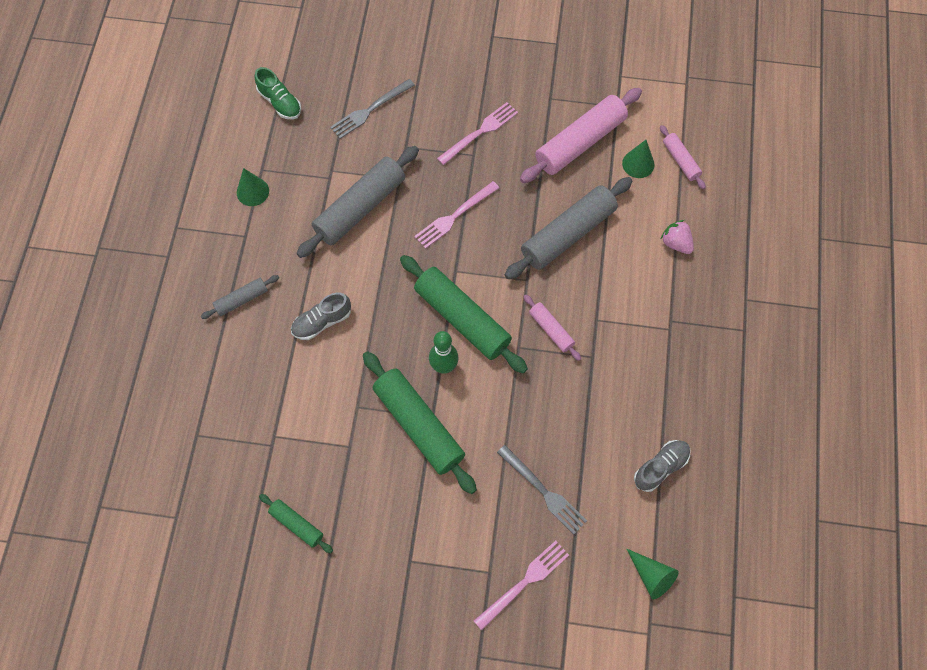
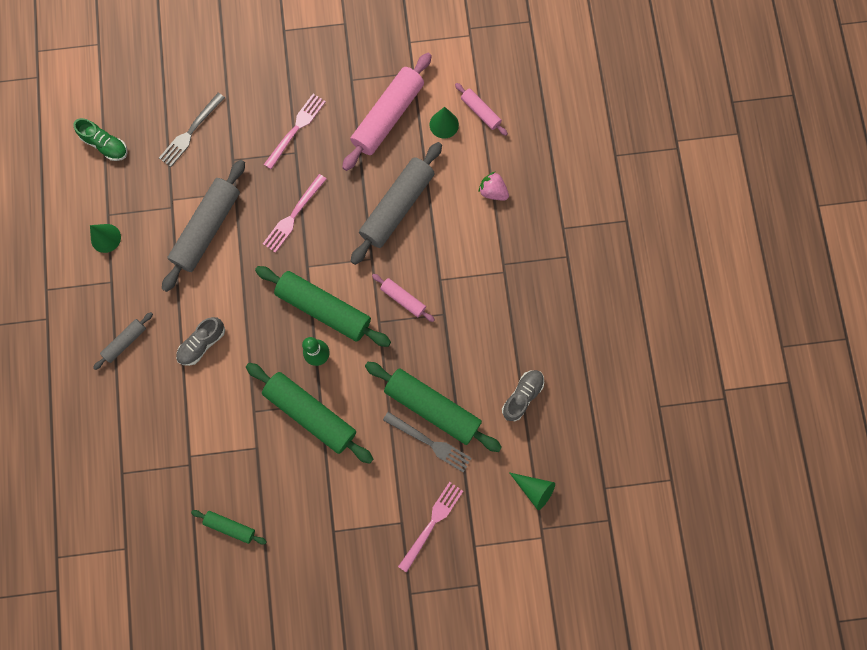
camera: 15 degrees left, 10 degrees up
(555, 454) = (432, 408): none -> green rolling pin

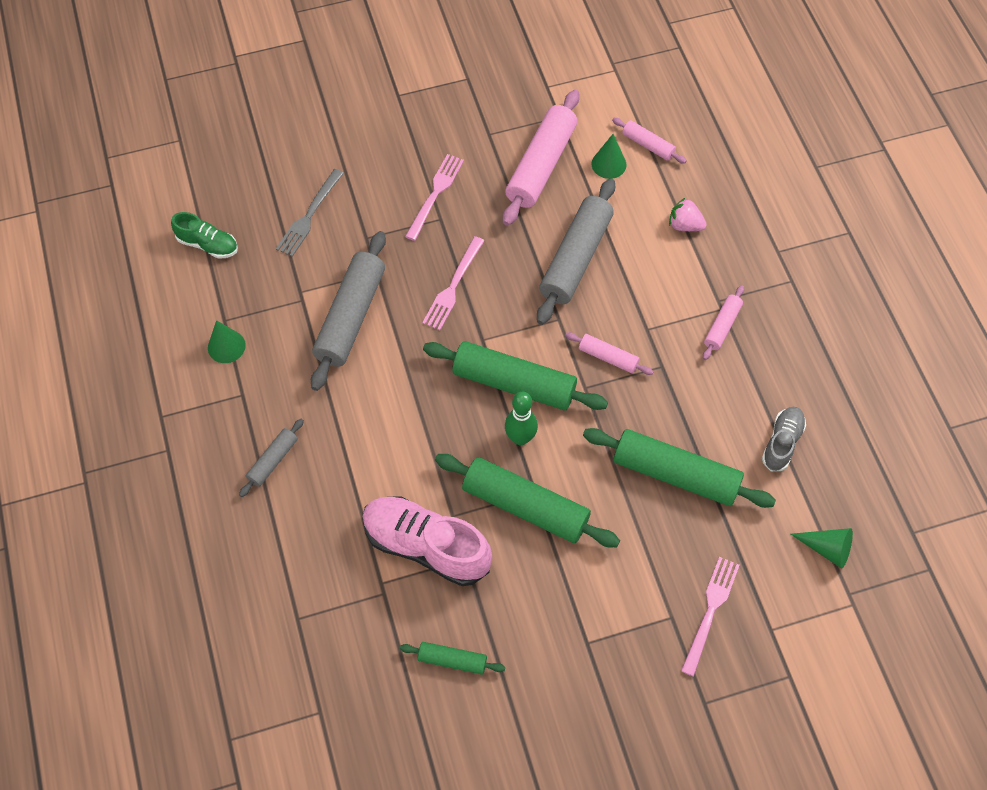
camera: 10 degrees left, 15 degrees down
(202, 344) = (371, 447): grey shoe -> none
(228, 433) = (426, 546): none -> pink shoe
(430, 443) = (683, 515): grey fork -> none
(501, 287) = (722, 326): none -> pink rolling pin

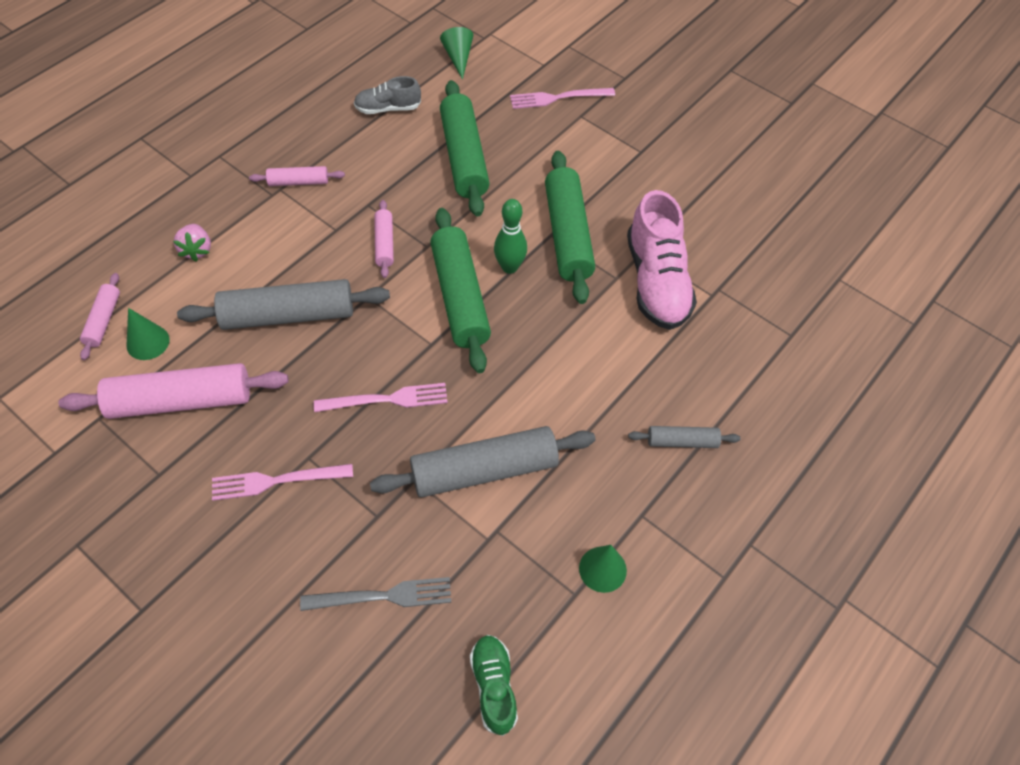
camera: 125 degrees left, 5 degrees down
(452, 660) = (725, 219): green rolling pin -> none

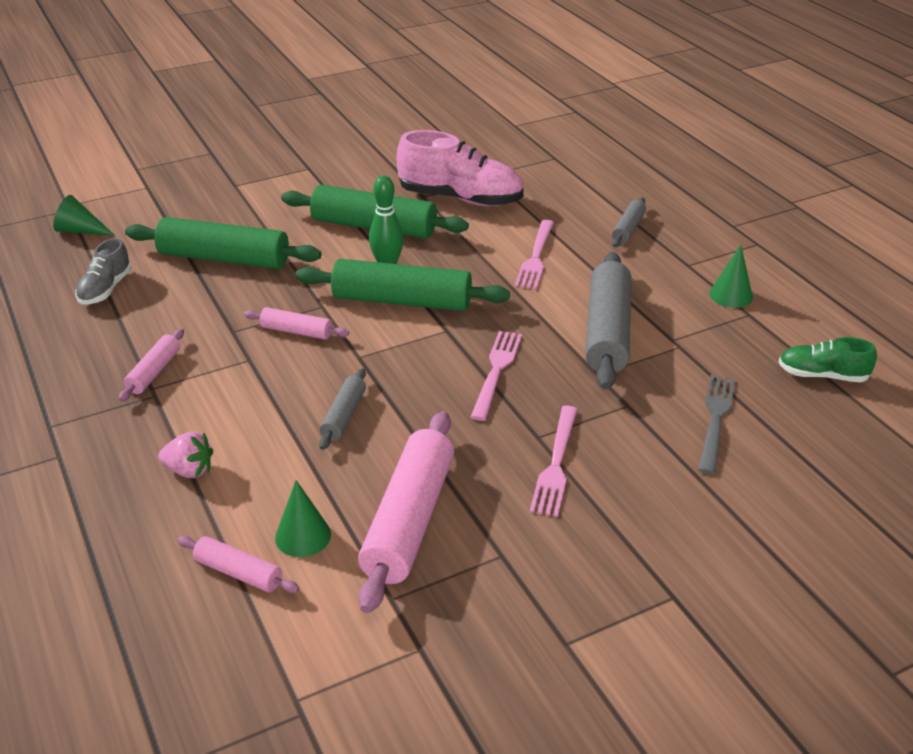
camera: 65 degrees left, 20 degrees down
(288, 315) = (344, 416): grey rolling pin -> grey rolling pin, size x0.50
(557, 98) = (200, 191): pink fork -> pink fork (535, 257)

